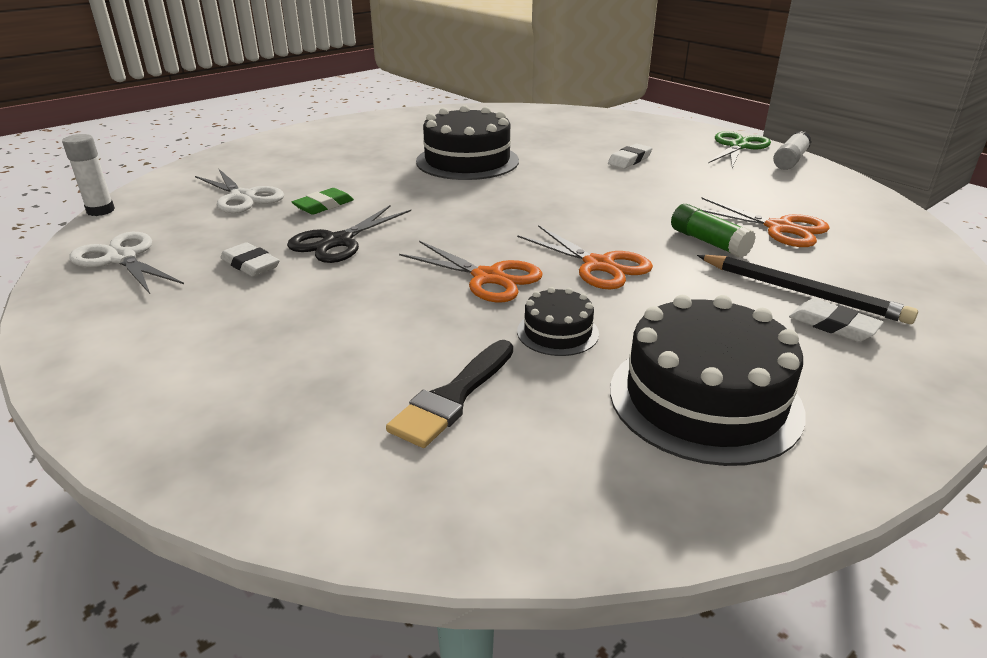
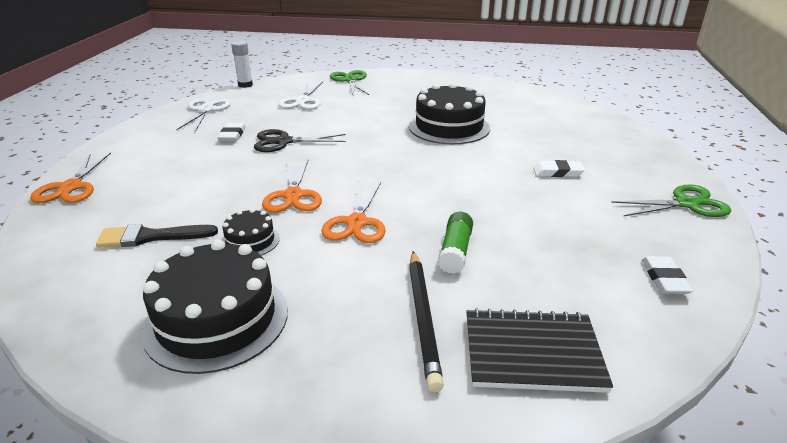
camera: 50 degrees right, 0 degrees up
(245, 157) = (350, 80): none -> green scissors
(323, 205) = (321, 120): green eraser -> none
(779, 228) = (534, 274): orange scissors -> orange scissors (71, 187)
(790, 160) = (706, 237): white glue stick -> none
(833, 325) = (382, 348): white eraser -> white eraser (664, 279)
(885, 269) = (532, 352): none -> black notebook

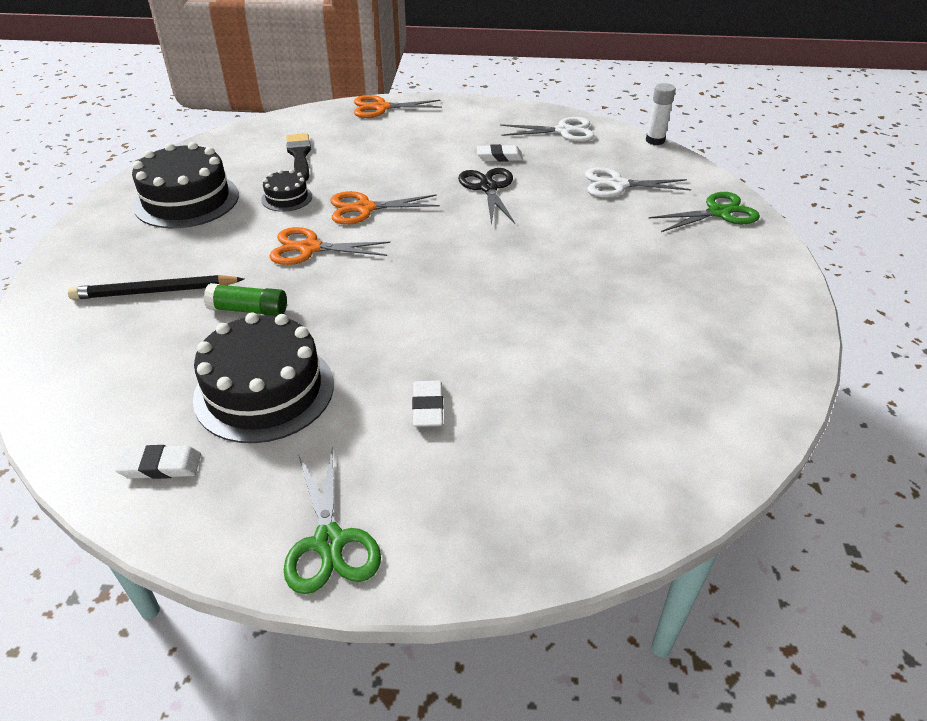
camera: 85 degrees right, 10 degrees up
(449, 127) = (566, 307): black cake -> black cake (264, 390)
(532, 352) = (90, 350): black notebook -> none

